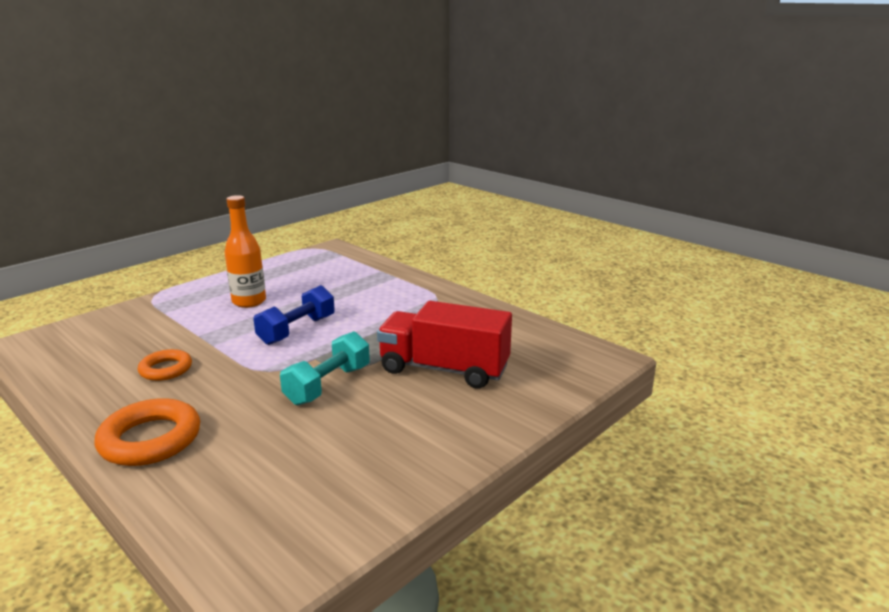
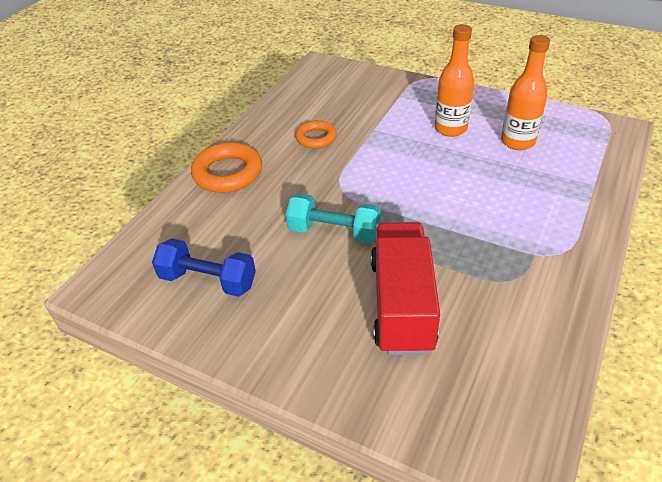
camera: 75 degrees right, 20 degrees up
(297, 330) = (417, 177): blue dumbbell -> blue dumbbell (208, 280)
(302, 281) = (517, 141): none -> orange bottle

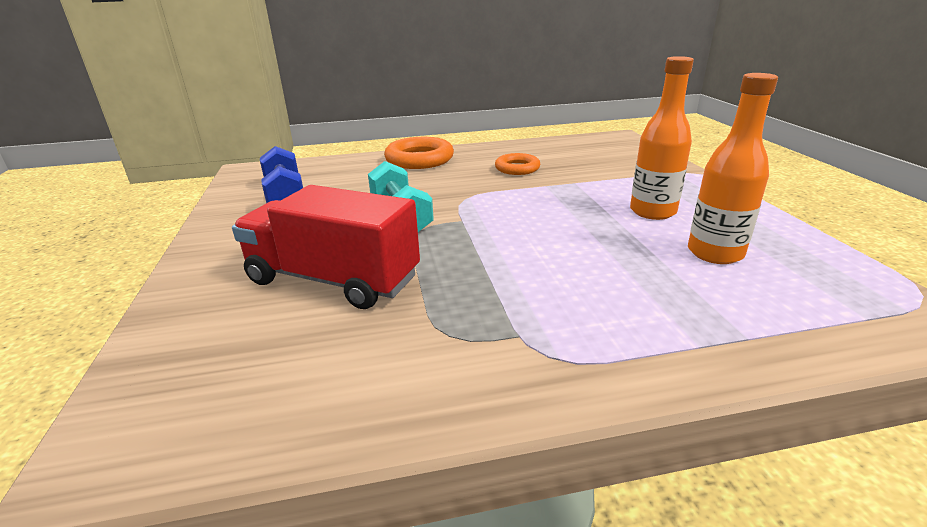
camera: 50 degrees right, 15 degrees down
(401, 304) = (333, 280): red truck -> red truck turned 120 degrees counterclockwise

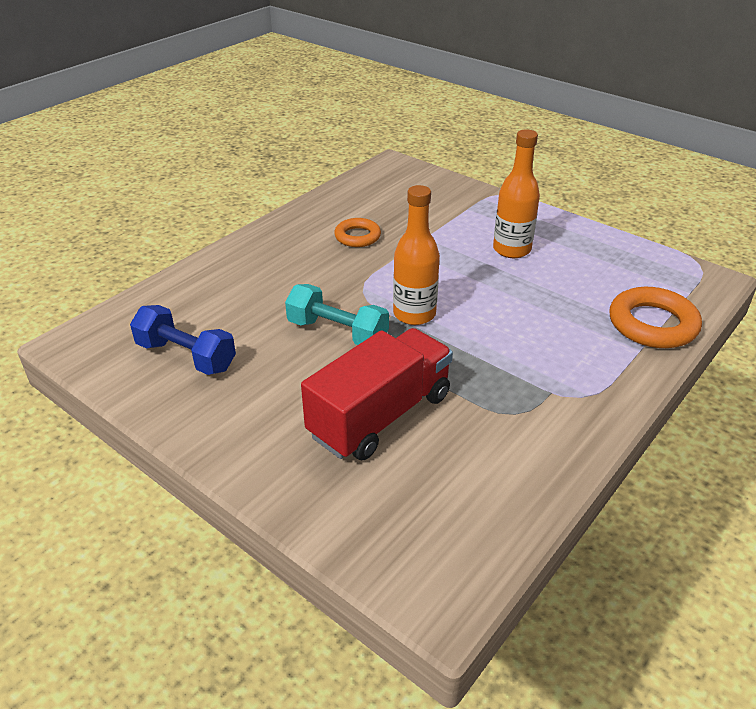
camera: 40 degrees left, 10 degrees up
(333, 280) = (380, 415): red truck -> red truck turned 150 degrees clockwise
(419, 159) = (249, 256): orange ring -> orange ring (652, 324)
(715, 253) = (583, 275): orange bottle -> orange bottle (414, 314)

